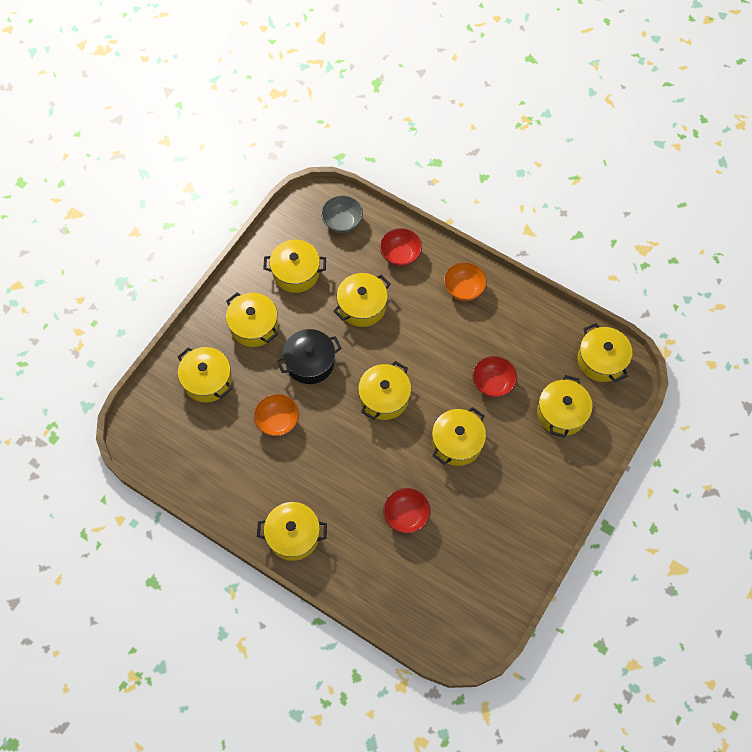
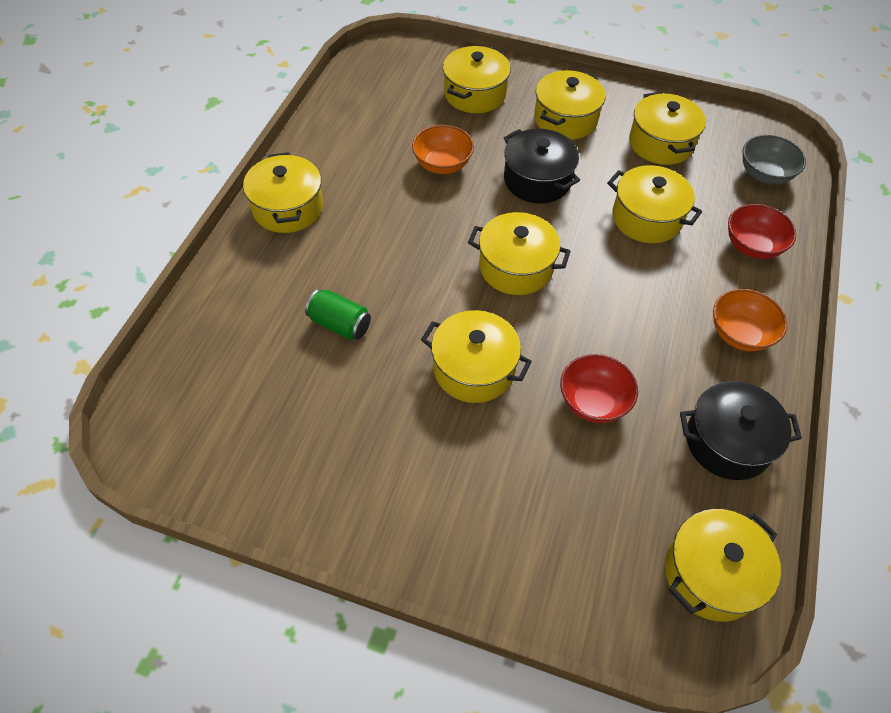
camera: 75 degrees right, 10 degrees down
(406, 515) = (340, 325): red bowl -> green can
(531, 323) = (727, 442): none -> black pot
(561, 413) = (578, 518): yellow pot -> none

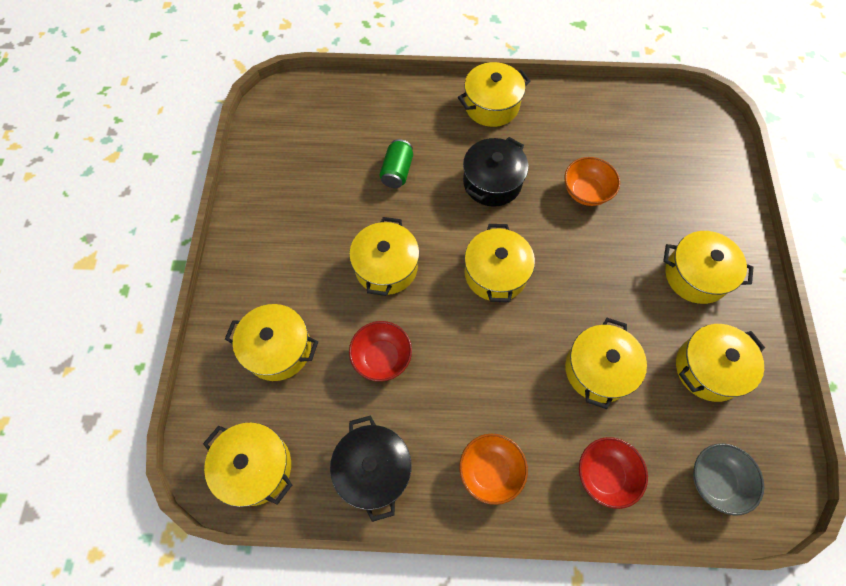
camera: 75 degrees right, 10 degrees up
(475, 94) = (688, 193): yellow pot -> yellow pot (278, 349)
(537, 180) = (603, 268): black pot -> black pot (492, 182)

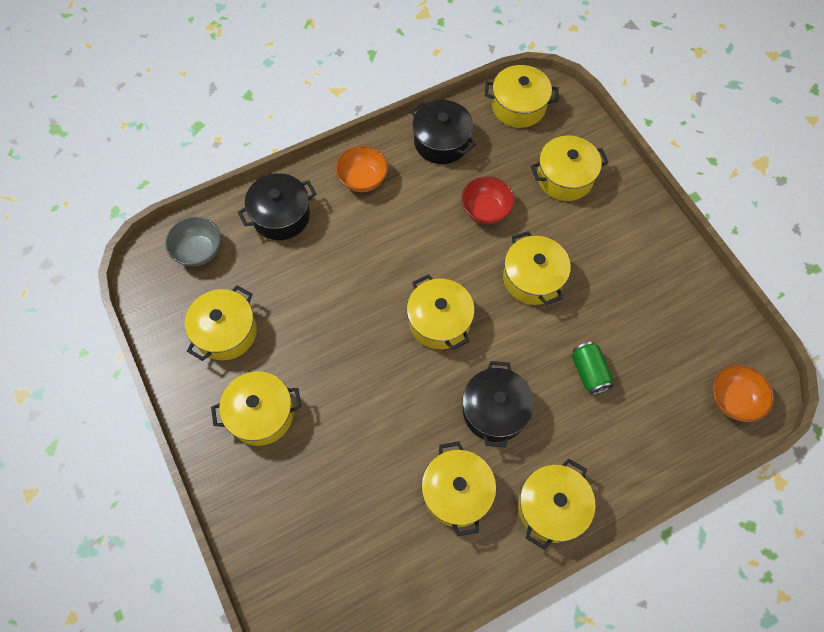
camera: 150 degrees right, 0 degrees up
(586, 192) = (399, 450): orange bowl -> orange bowl (733, 399)
(598, 369) = (316, 285): yellow pot -> yellow pot (457, 492)
(605, 475) = (281, 216): red bowl -> black pot

